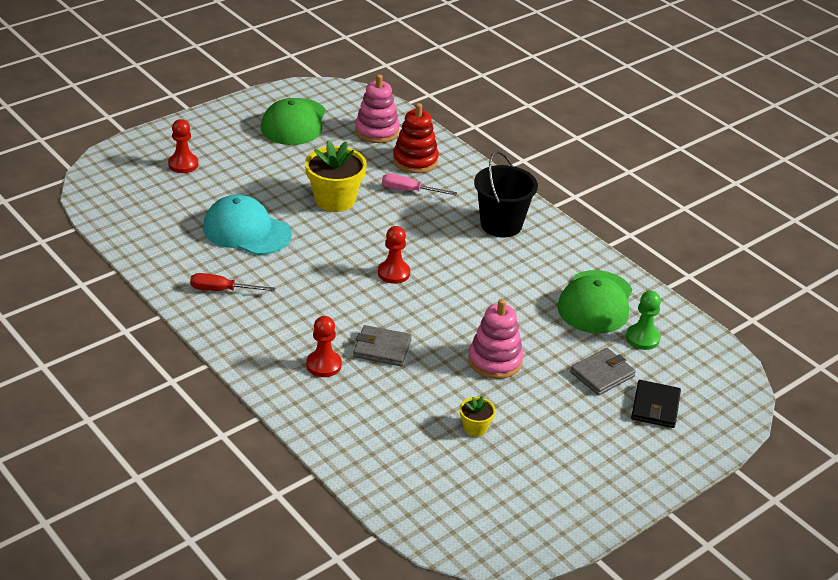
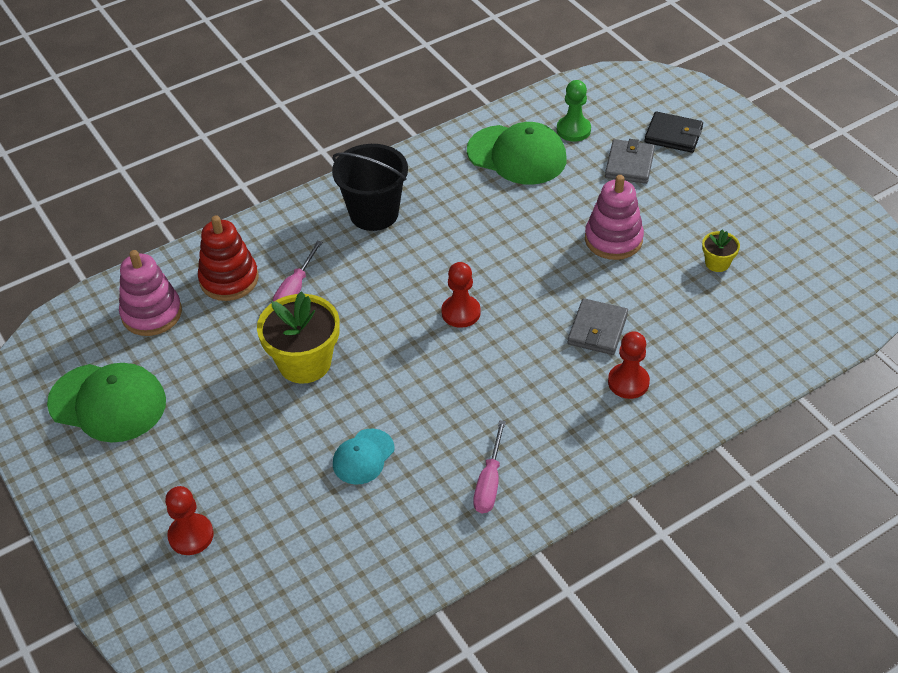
camera: 80 degrees left, 10 degrees up
(222, 290) = (489, 482): red screwdriver -> pink screwdriver
(246, 231) = (363, 457): turquoise cap -> turquoise cap, size x0.56
(602, 374) = (629, 164): grey wallet -> grey wallet turned 45 degrees clockwise

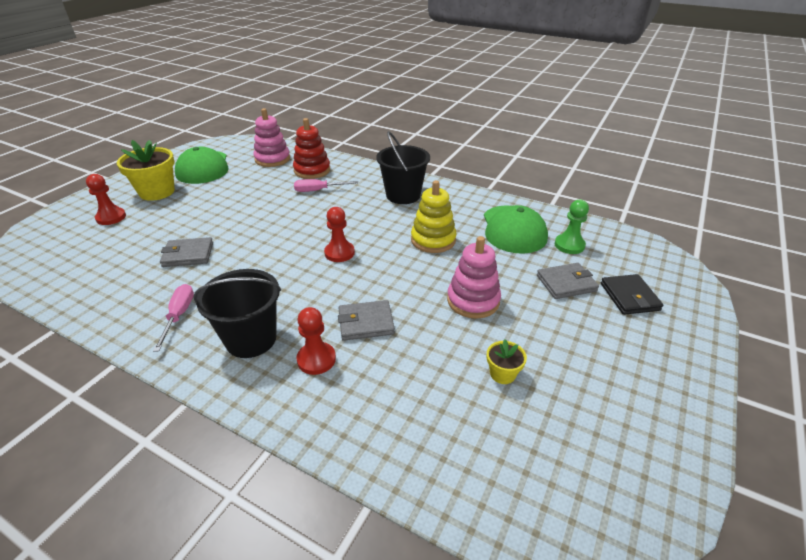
camera: 60 degrees right, 10 degrees down
(304, 362) = (260, 211): yellow flower pot -> yellow flower pot (157, 192)
(363, 457) = (188, 255): turquoise cap -> grey wallet
(489, 482) = (179, 315): pink screwdriver -> pink screwdriver turned 105 degrees clockwise
(491, 226) = (433, 240): none -> yellow stacking toy
(568, 426) = (251, 339): none -> black bucket

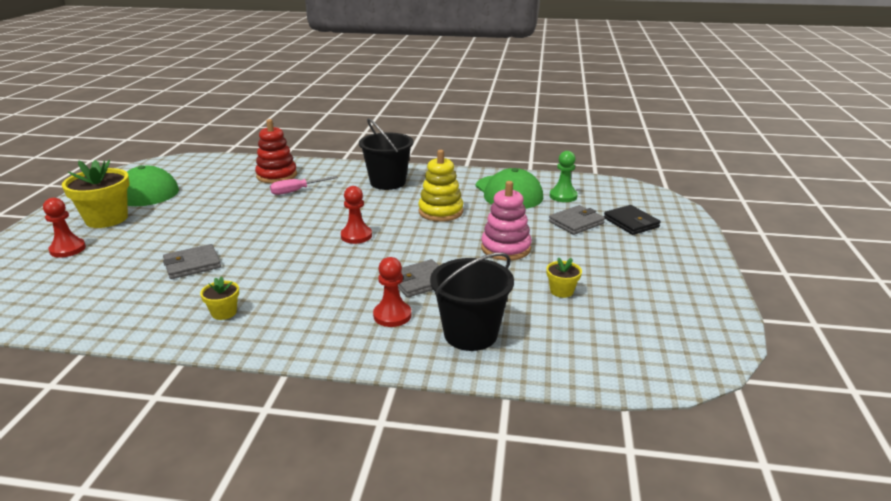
camera: 20 degrees left, 10 degrees down
(179, 315) = (224, 312): pink screwdriver -> yellow flower pot
(251, 339) = (316, 314): black bucket -> black bucket (470, 334)
(272, 159) = (224, 172): pink stacking toy -> none

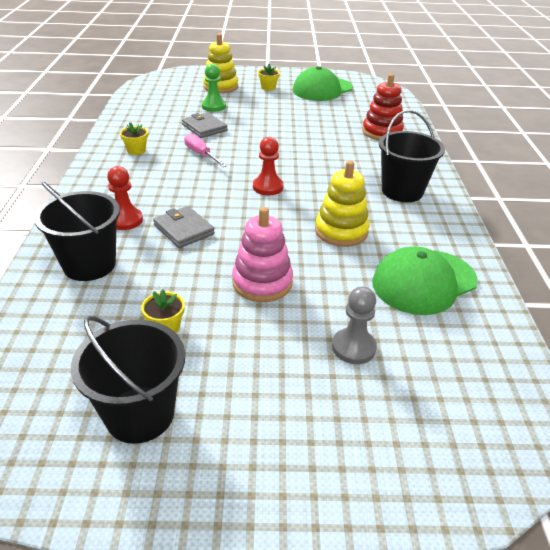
camera: 80 degrees right, 10 degrees up
(68, 249) = (220, 87): red pawn -> yellow stacking toy
(106, 219) = (268, 88): yellow flower pot -> yellow flower pot, size x0.49
(296, 191) = (352, 146): pink screwdriver -> pink screwdriver (201, 154)
(563, 196) = (440, 336): green pawn -> green pawn (213, 106)
(576, 222) = (353, 347): grey wallet -> grey pawn
(631, 222) = (377, 414): black wallet -> none
(652, 301) = (140, 414): none -> black bucket

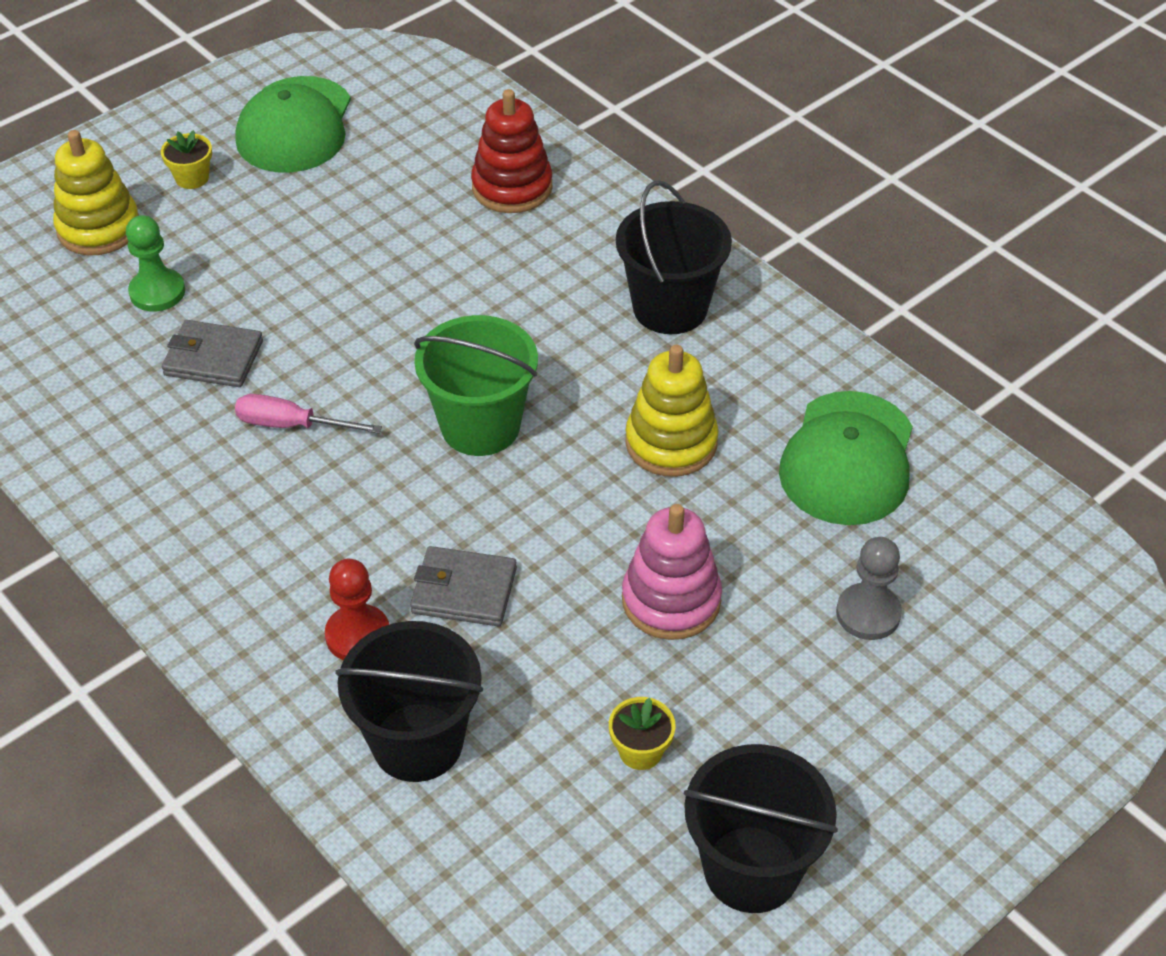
camera: 40 degrees left, 10 degrees up
(136, 150) = (170, 488): yellow flower pot -> none
(268, 187) = (480, 426): red pawn -> green bucket

